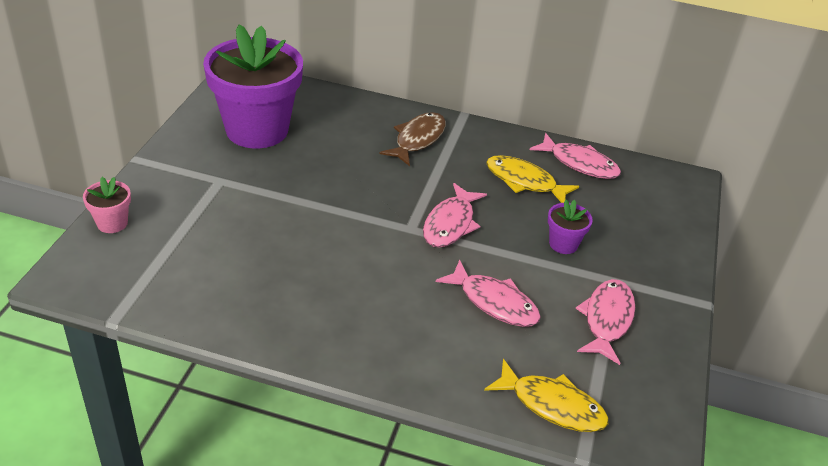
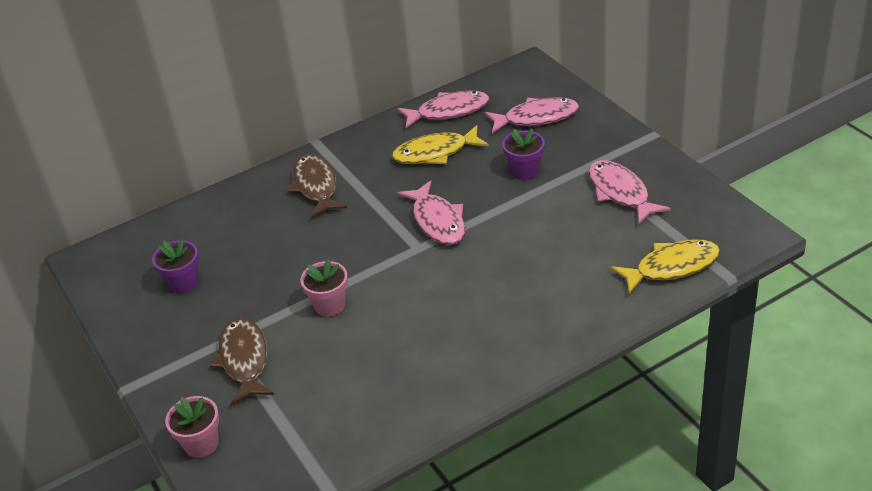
camera: 40 degrees left, 0 degrees up
(209, 200) = (244, 360): none -> brown fish
(257, 130) = (183, 283): purple flower pot -> purple flower pot, size x0.42
(303, 213) = (329, 305): none -> pink flower pot
(494, 302) = (546, 243): pink fish -> pink fish (536, 118)

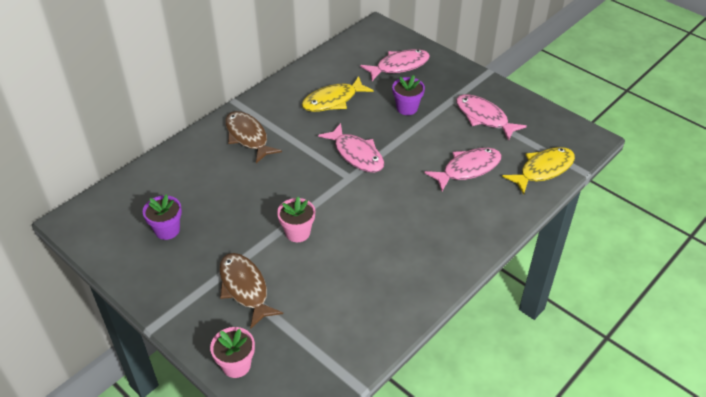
camera: 20 degrees left, 5 degrees up
(448, 111) = (330, 67): pink fish -> pink fish (468, 169)

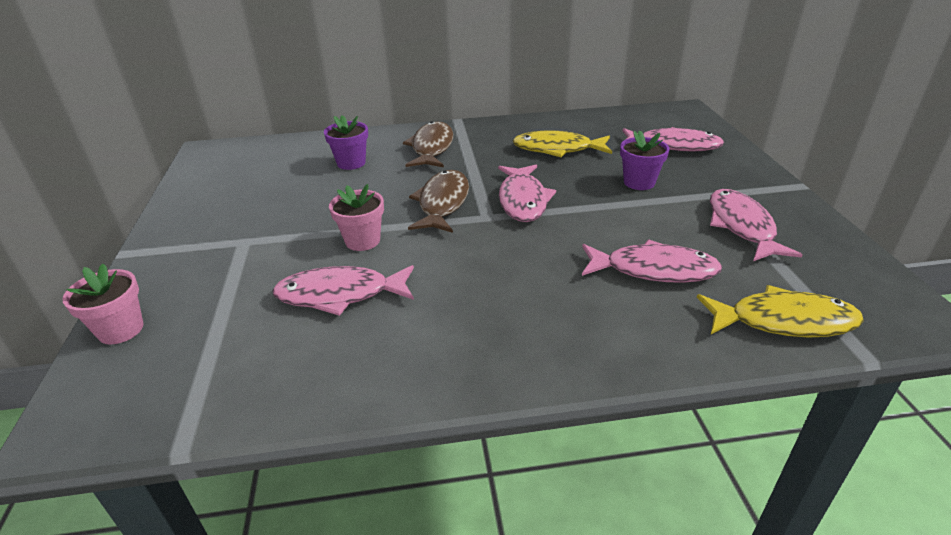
camera: 40 degrees right, 10 degrees down
(167, 230) = (258, 186): purple flower pot -> purple flower pot (351, 163)
(245, 288) = (241, 264): brown fish -> brown fish (442, 203)
(331, 272) = (340, 294): none -> pink fish

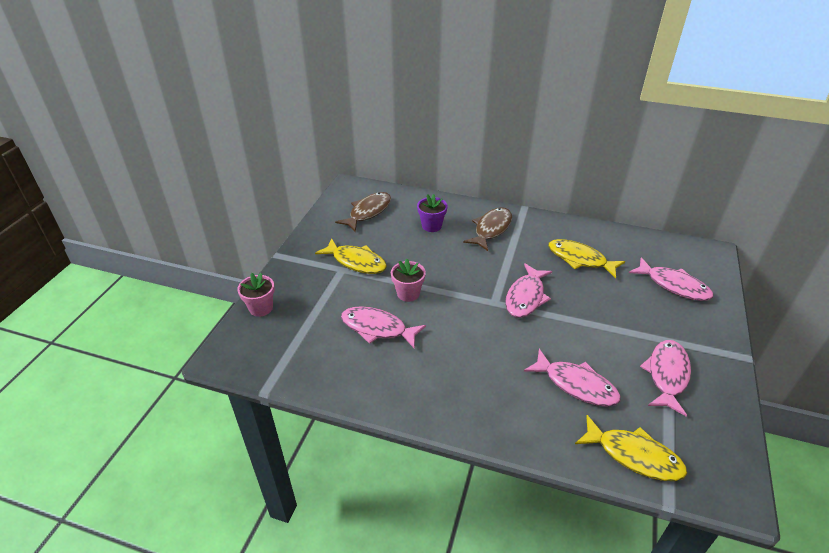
camera: 25 degrees right, 5 degrees up
(262, 227) = (356, 262): none -> yellow fish
(442, 203) = (472, 281): brown fish -> brown fish (368, 212)
(639, 182) = (619, 310): purple flower pot -> none

